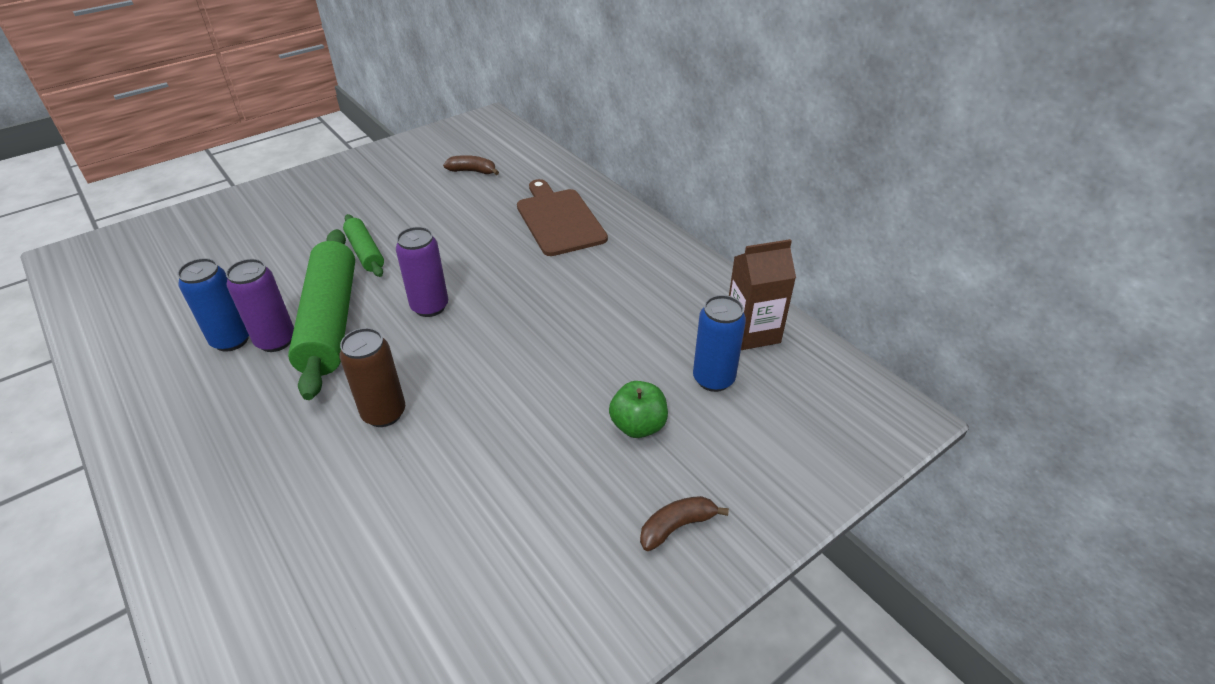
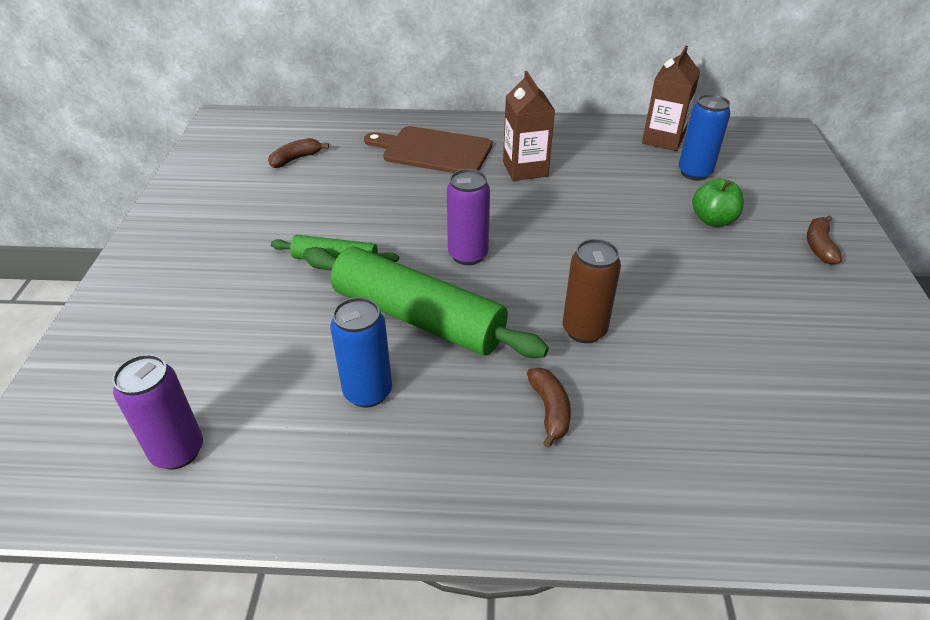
camera: 50 degrees left, 0 degrees up
(270, 438) = (549, 410): none -> brown banana
(276, 341) = (406, 361): purple can -> purple can (178, 451)
(589, 276) = (525, 169): none -> brown carton

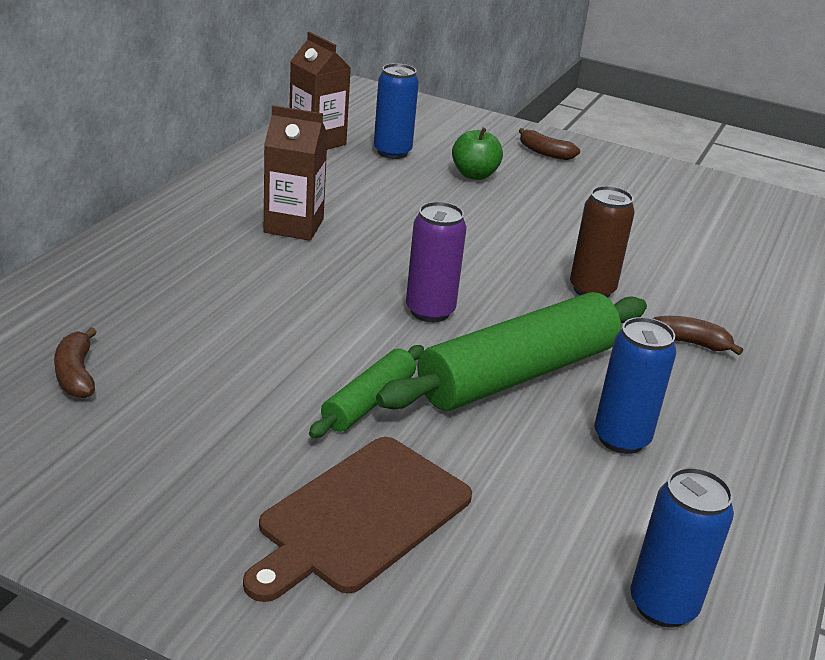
camera: 70 degrees left, 10 degrees down
(178, 451) = (662, 605): purple can -> blue can
(433, 151) = (185, 266): brown cutting board -> brown cutting board (360, 516)

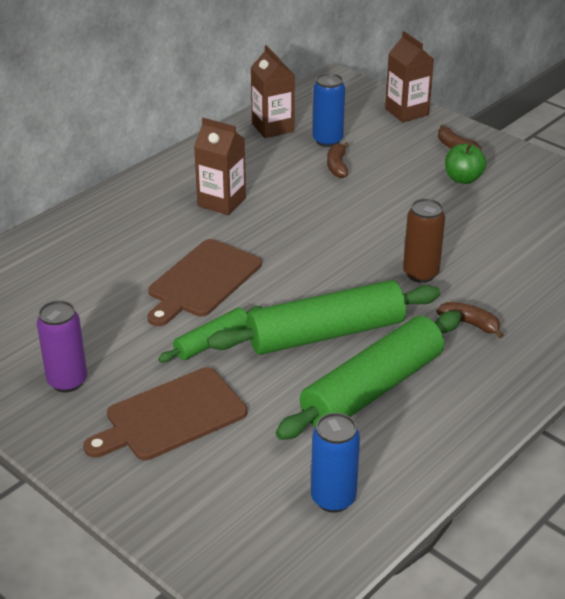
camera: 20 degrees right, 5 degrees up
(76, 374) = (35, 302): brown banana -> brown banana (337, 166)
(315, 323) = (202, 281): none -> brown cutting board
(430, 311) = (287, 279): purple can -> purple can (67, 381)
(468, 120) = (406, 112): none -> brown carton
(474, 175) = (383, 165): green apple -> green apple (463, 179)
(621, 439) = (373, 389): blue can -> green rolling pin

